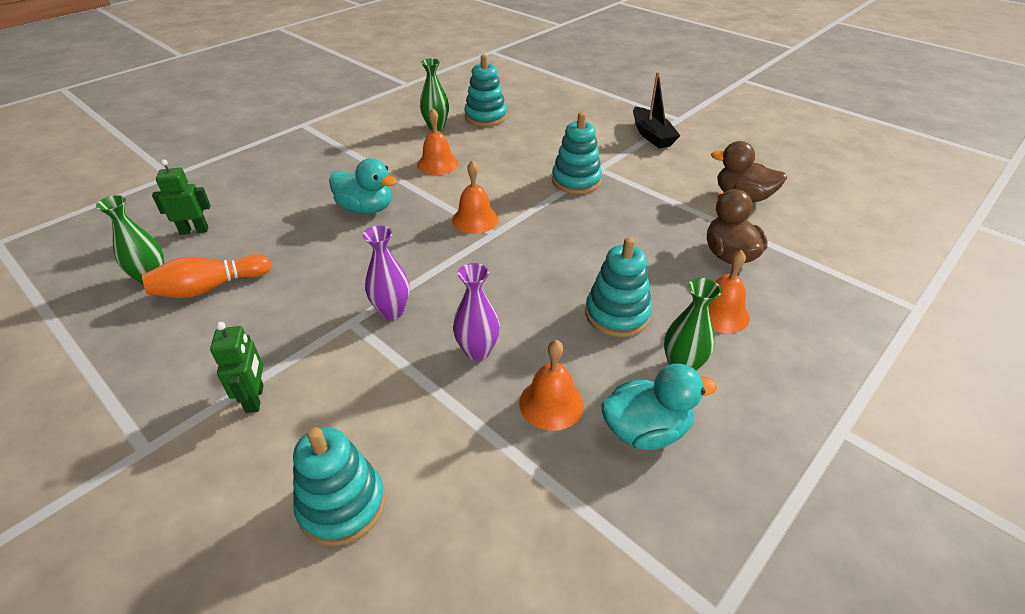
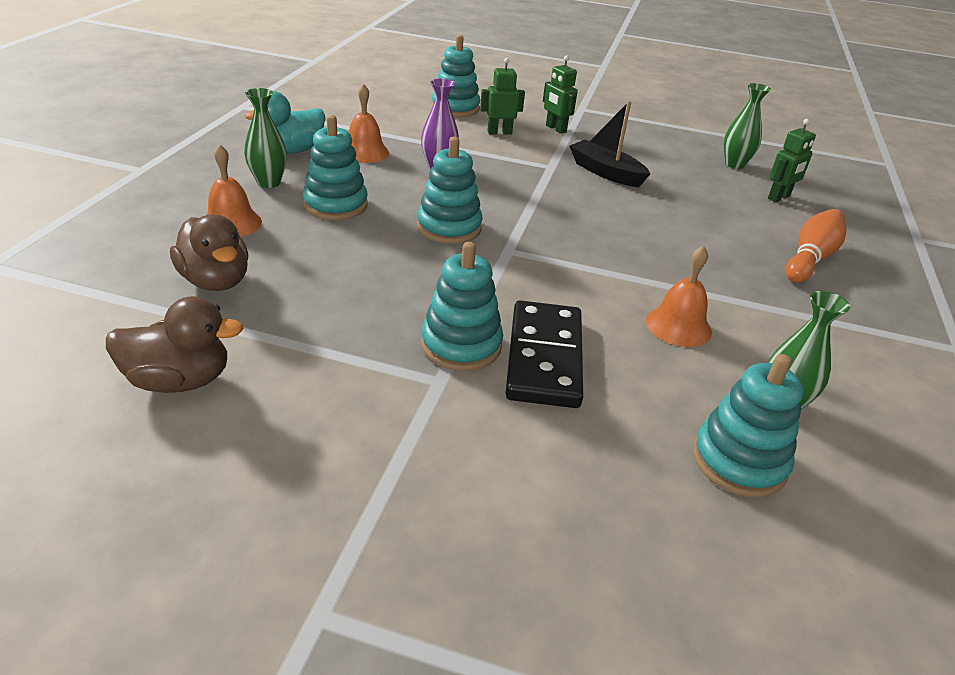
camera: 150 degrees right, 5 degrees down
(210, 288) = (684, 167): orange bowling pin -> orange bowling pin (810, 259)
(341, 408) = (499, 132): none -> green robot
(366, 209) = (671, 247): turquoise duck -> none
(392, 311) = (529, 176): purple vase -> none
(475, 219) = (543, 260): orange bell -> none
(525, 264) = (449, 227): none -> turquoise stacking toy
(533, 166) = (544, 357): none -> black domino
(651, 135) = (373, 510): black boat -> black boat (605, 172)

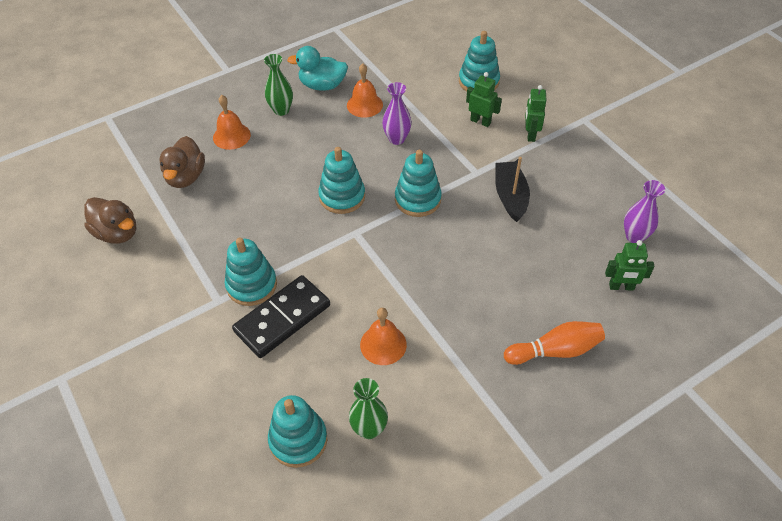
camera: 45 degrees right, 15 degrees up
(335, 205) = (298, 146): turquoise stacking toy -> turquoise stacking toy (417, 199)
(734, 164) = (634, 236): green vase -> purple vase

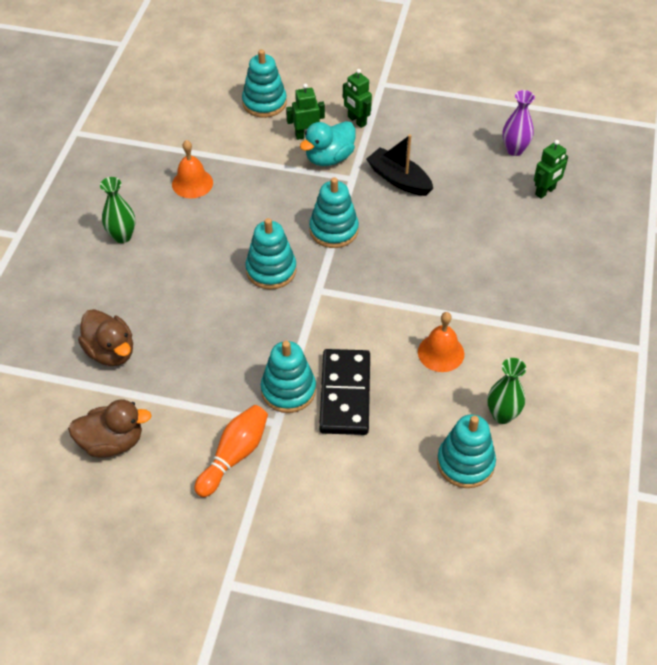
camera: 45 degrees left, 0 degrees up
(231, 136) = (105, 289): orange bell -> none
(322, 85) = (132, 191): turquoise duck -> turquoise duck (329, 158)
(397, 139) = (256, 194): purple vase -> none
(555, 350) = (554, 266): orange bowling pin -> orange bowling pin (234, 456)

